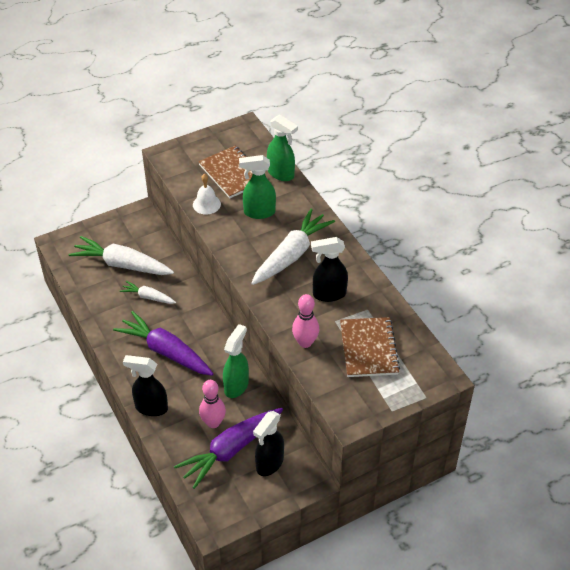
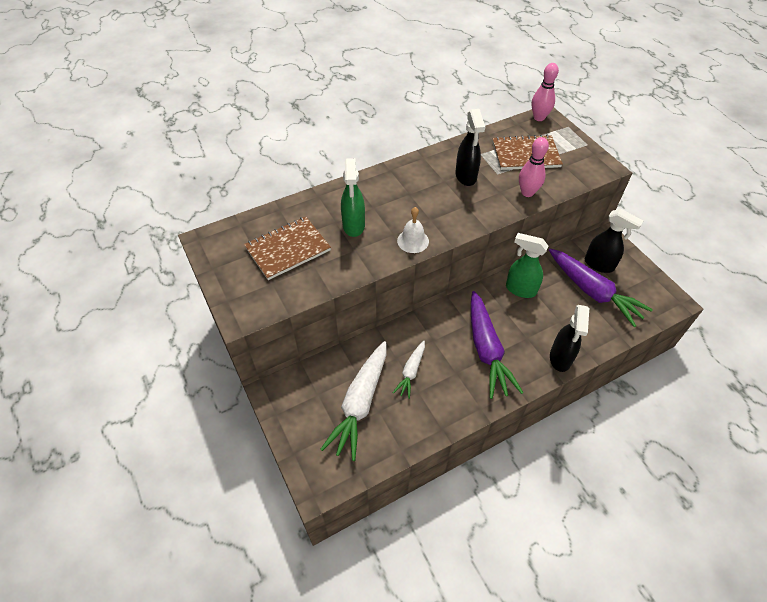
camera: 90 degrees left, 5 degrees up
(166, 351) = (486, 349): purple carrot -> purple carrot turned 45 degrees counterclockwise
(206, 204) = (338, 270): white bell -> white bell (413, 241)
(213, 423) = (566, 306): pink bowling pin -> pink bowling pin (539, 118)
(281, 174) = (294, 209): green spray bottle -> none
(291, 255) = (416, 201): white carrot -> none

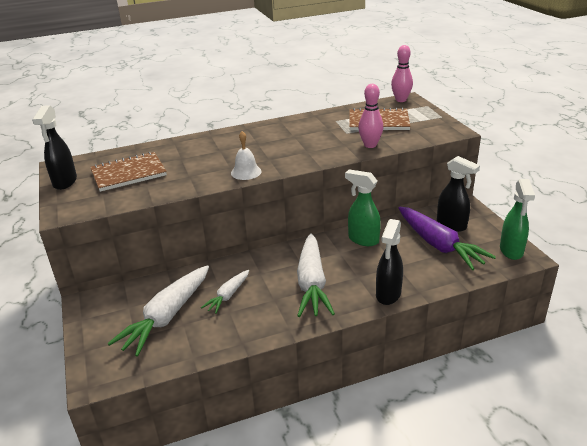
camera: 10 degrees right, 20 degrees down
(353, 226) = (196, 161): green spray bottle -> green spray bottle (511, 251)
(466, 177) = (315, 134): black spray bottle -> black spray bottle (65, 182)
(486, 349) = (312, 283): purple carrot -> white carrot

